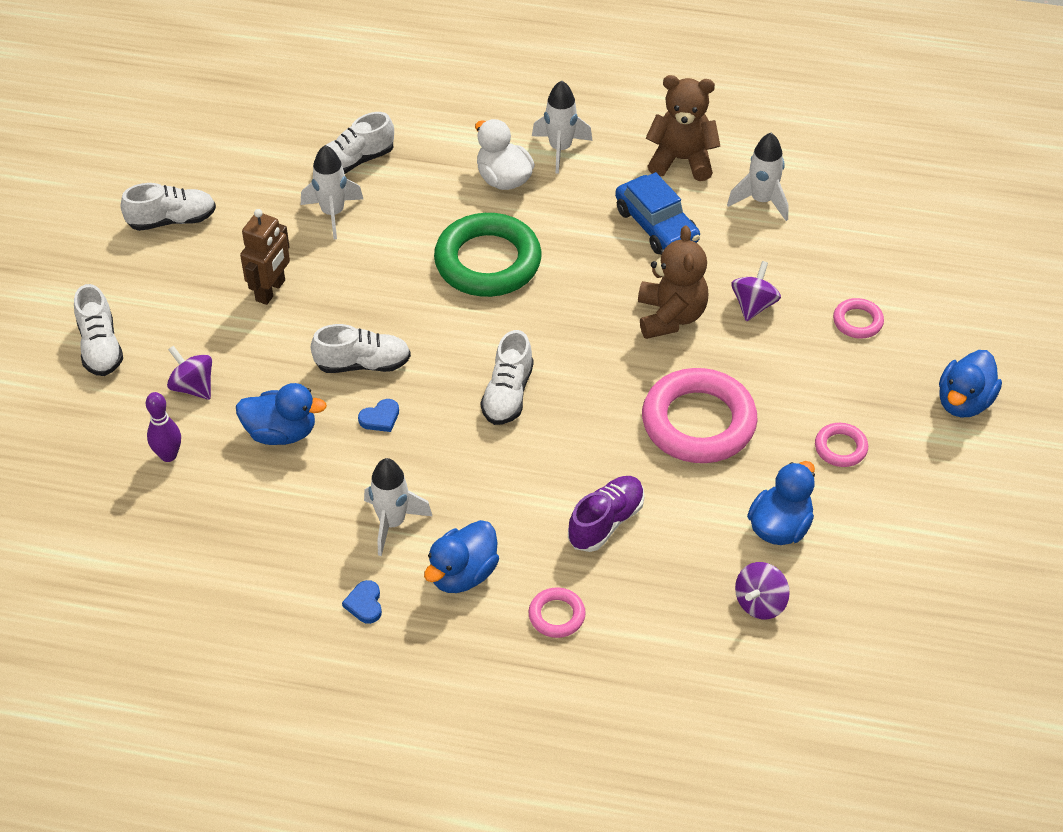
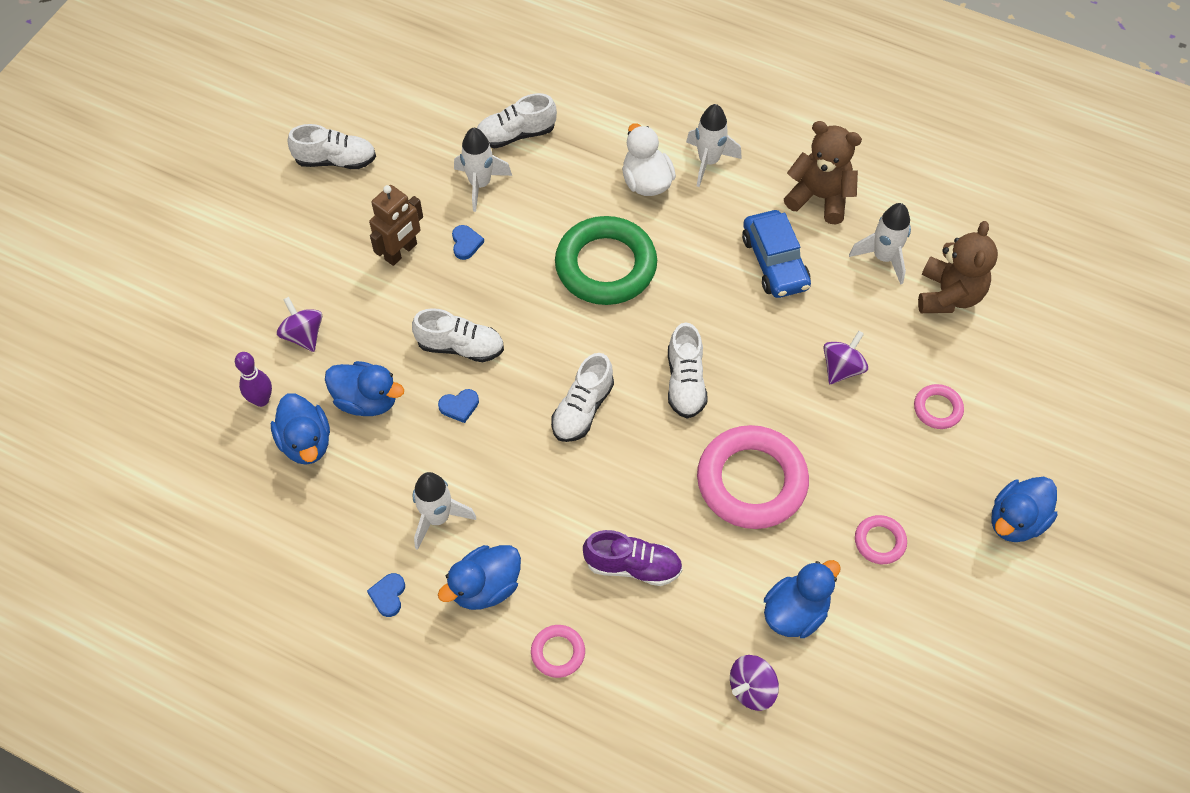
camera: 15 degrees right, 10 degrees up
(100, 347) = (235, 275): white shoe -> white shoe (685, 382)
(230, 484) = (306, 442): none -> blue duck
(336, 270) = (466, 243): none -> blue heart
(606, 522) = (633, 566): purple shoe -> purple shoe turned 45 degrees clockwise
(670, 316) = (759, 362): brown teddy bear -> brown teddy bear (948, 295)

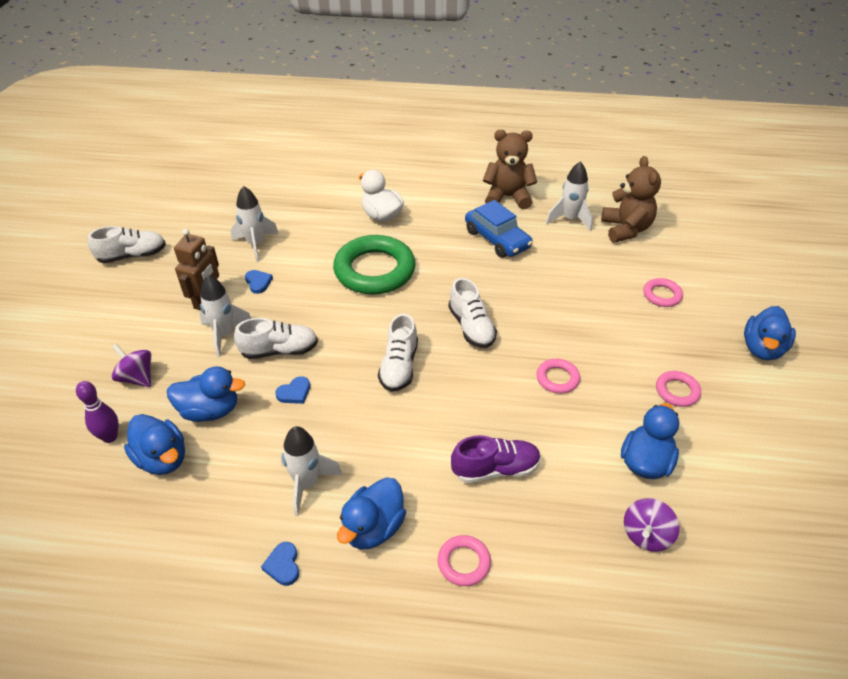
camera: 20 degrees left, 15 degrees down
(516, 134) = (272, 210): white shoe -> none
(708, 161) = (420, 195): white rocket -> white rocket (225, 334)
(751, 481) = (557, 378): pink ring -> pink ring, size x0.46
(842, 368) = (580, 288): purple spinning top -> none

